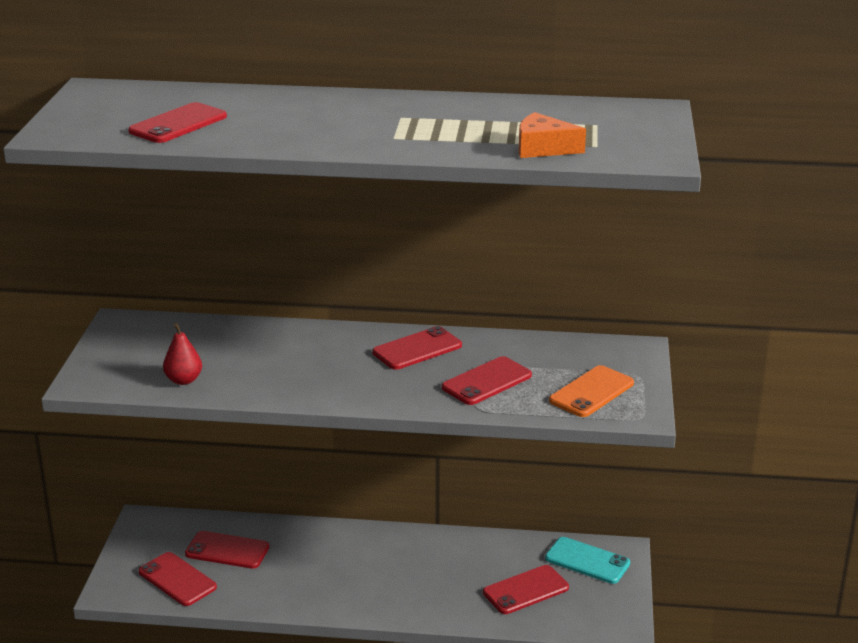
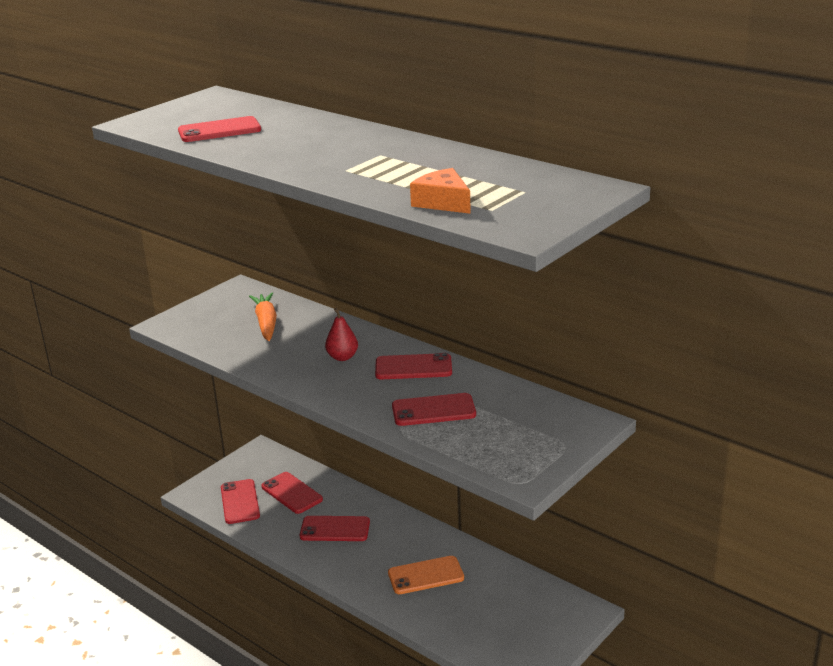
camera: 35 degrees right, 0 degrees up
(183, 380) = (226, 342): red pear -> red pear (342, 357)
(204, 349) = (266, 323): none -> orange carrot
(525, 590) = (474, 611): red phone -> red phone (335, 529)
(587, 561) = (549, 607): turquoise phone -> none
(591, 392) = (507, 447): orange phone -> orange phone (426, 575)

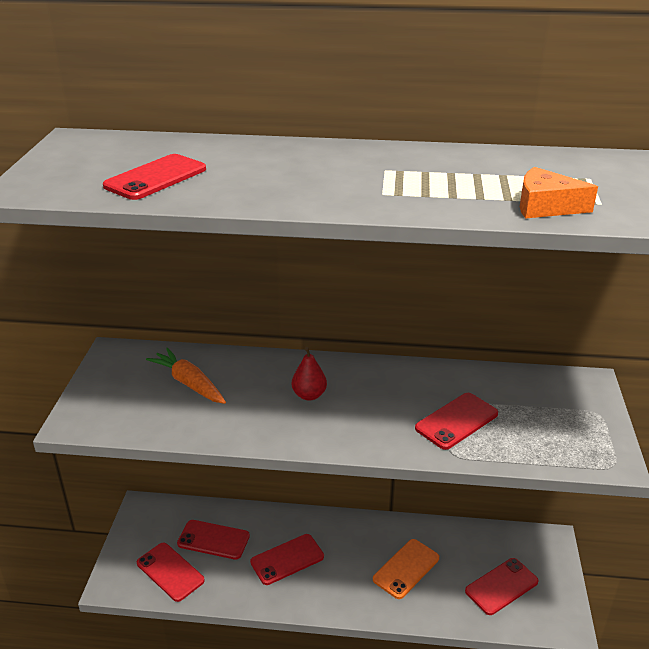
camera: 35 degrees left, 5 degrees up
(413, 367) = (386, 383): red phone -> red phone (501, 586)

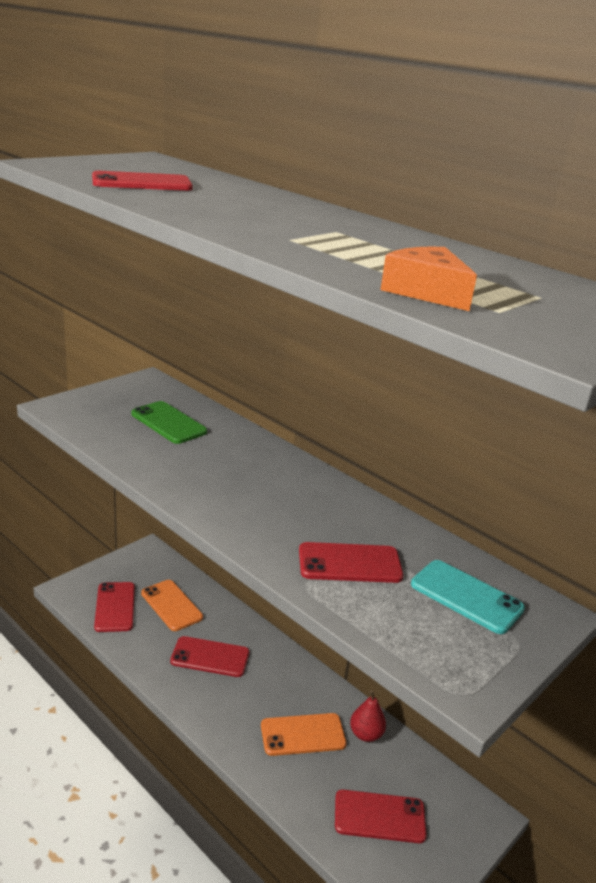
camera: 35 degrees right, 5 degrees down
(189, 383) = (168, 423): orange carrot -> green phone
(213, 540) = (171, 605): red phone -> orange phone
(309, 395) = (247, 476): red pear -> red pear (365, 734)
(540, 401) = (466, 597): none -> turquoise phone

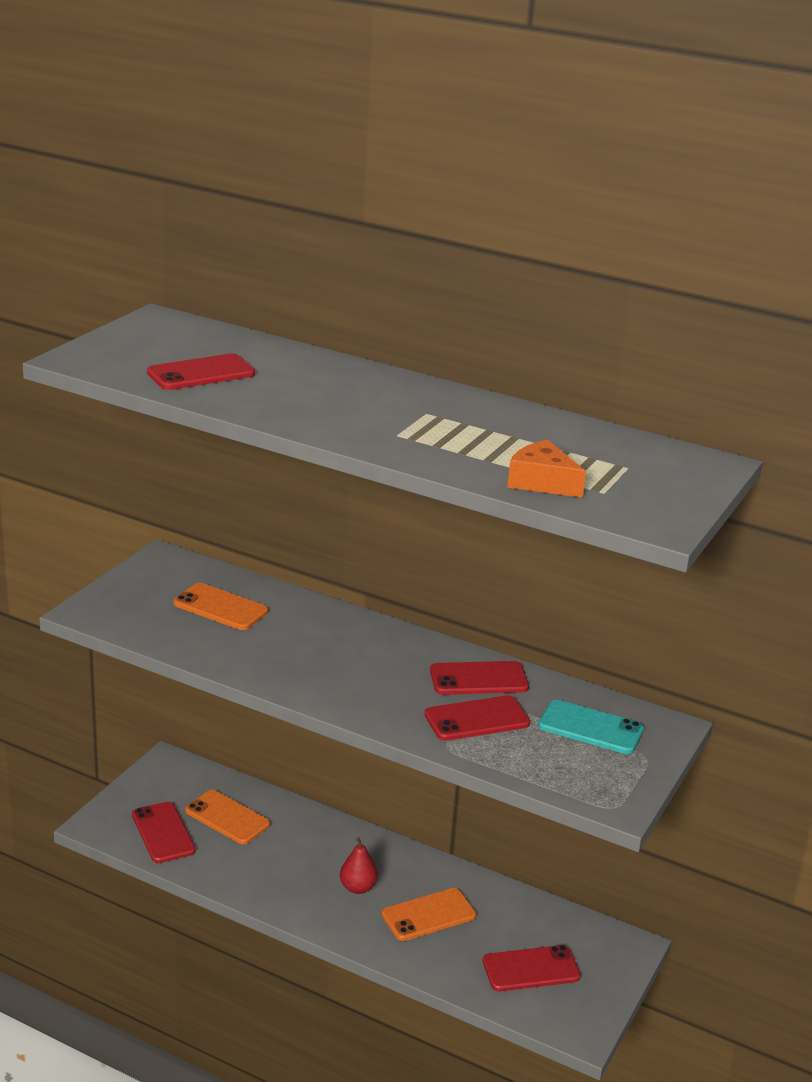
camera: 15 degrees left, 0 degrees up
(168, 423) = (220, 607): green phone -> orange phone
(210, 657) = (297, 862): red phone -> red phone (478, 679)
(365, 734) = (491, 901): red pear -> red pear (358, 887)

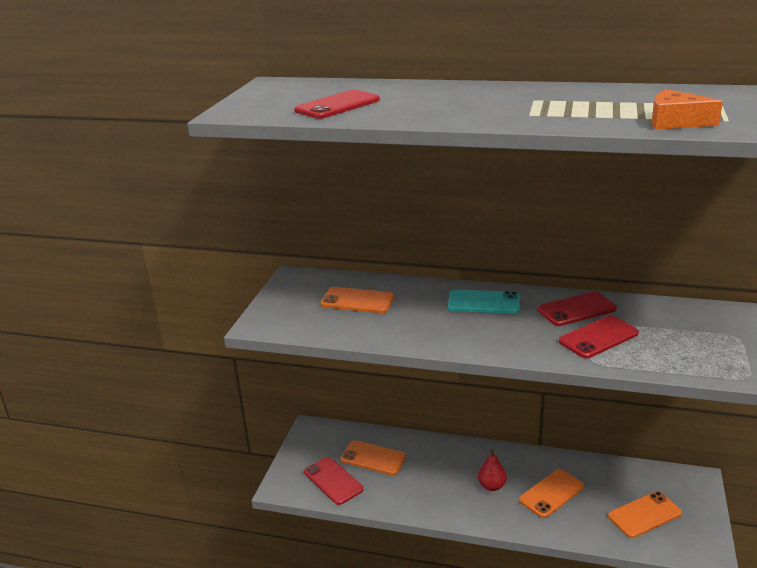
camera: 10 degrees left, 0 degrees up
(531, 969) = (644, 515): red phone -> orange phone
(590, 728) = (681, 325): turquoise phone -> turquoise phone (484, 302)

